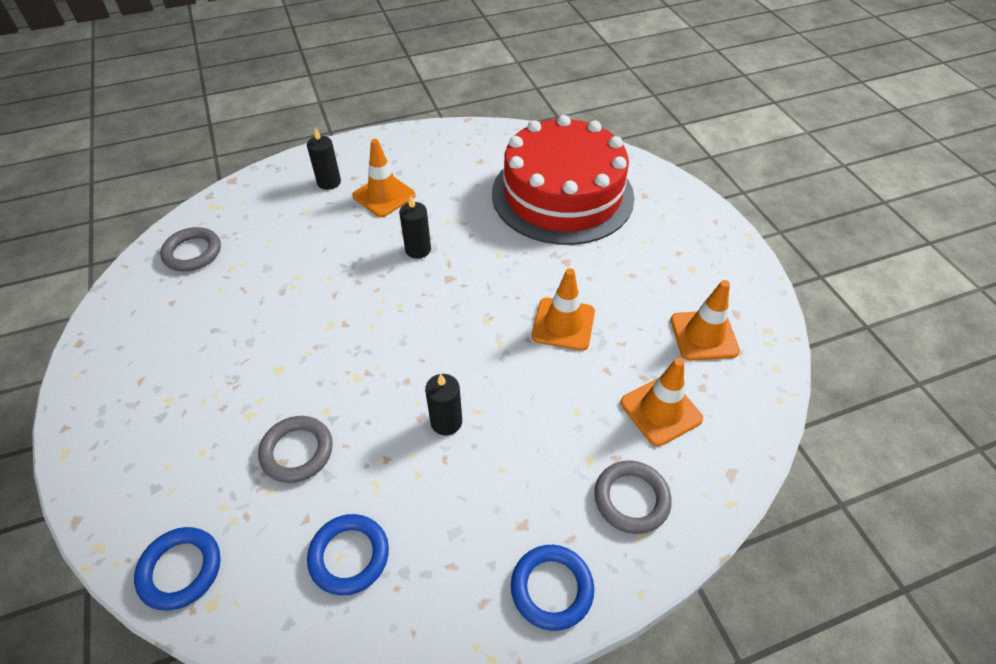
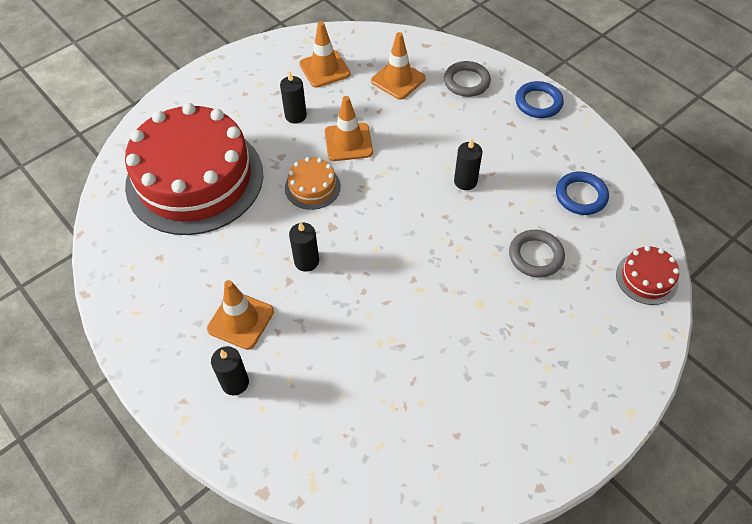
camera: 110 degrees left, 5 degrees up
(180, 570) = (646, 278): blue ring -> red cake
(192, 252) = (389, 459): grey ring -> none
(509, 276) = (312, 187): none -> orange cake
(625, 287) = (295, 116): none -> black candle

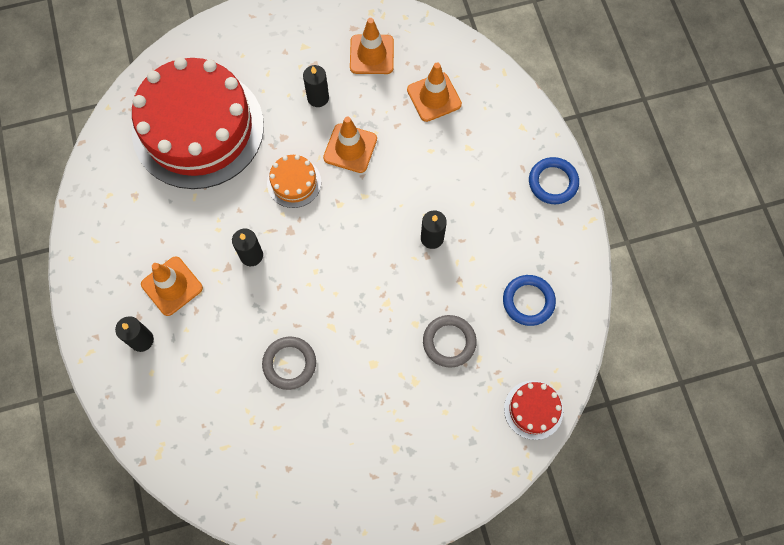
camera: 25 degrees right, 15 degrees up
(466, 82) = (498, 128): grey ring -> grey ring (289, 364)

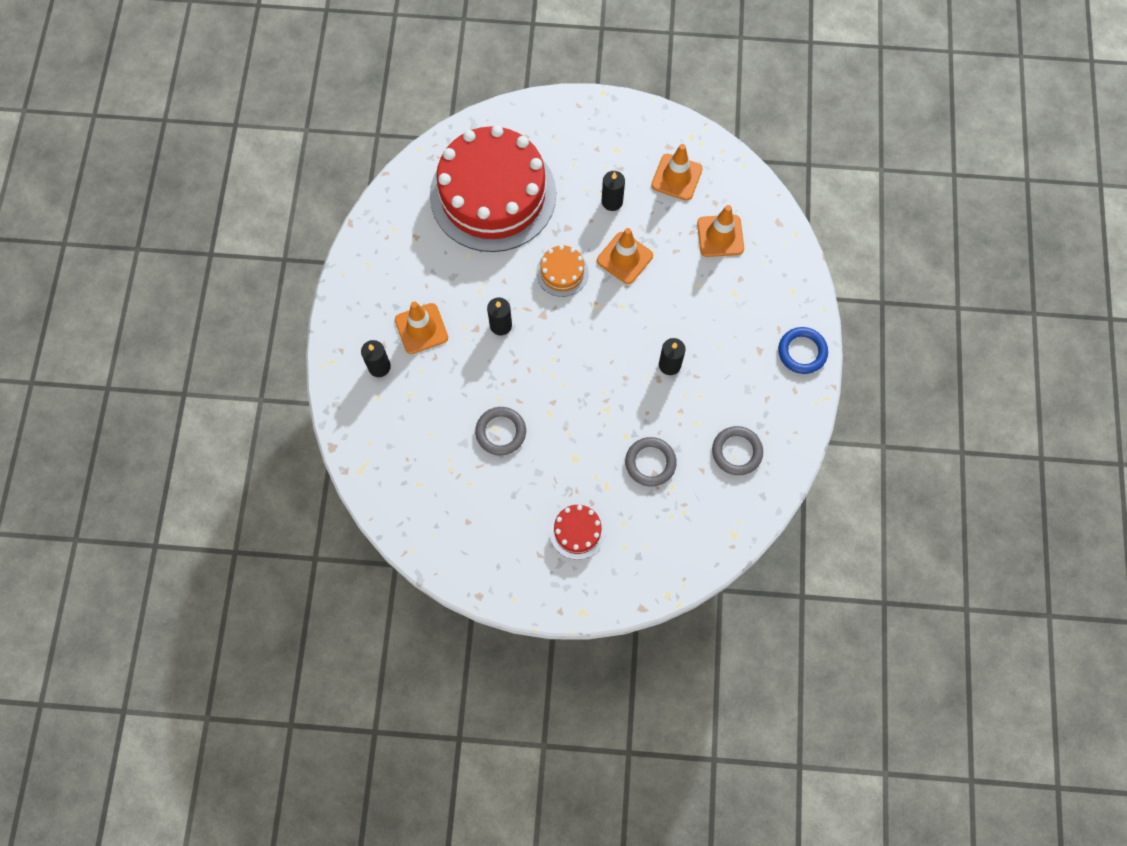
camera: 20 degrees right, 0 degrees up
(528, 301) = (737, 452): blue ring -> grey ring
(533, 409) = (704, 549): red cake -> red cake (577, 531)

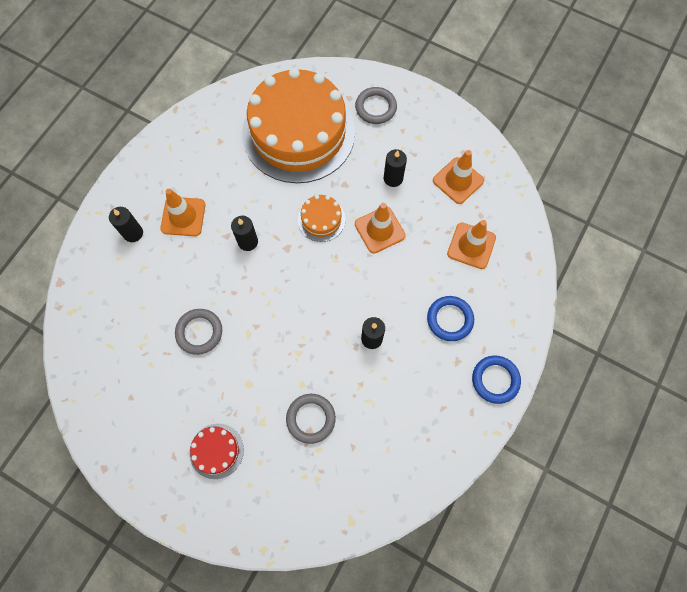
camera: 25 degrees right, 0 degrees up
(493, 194) = (298, 133): red cake -> orange cake
(734, 315) = (449, 319): none -> blue ring
(737, 452) = (392, 445): grey ring -> grey ring (375, 107)

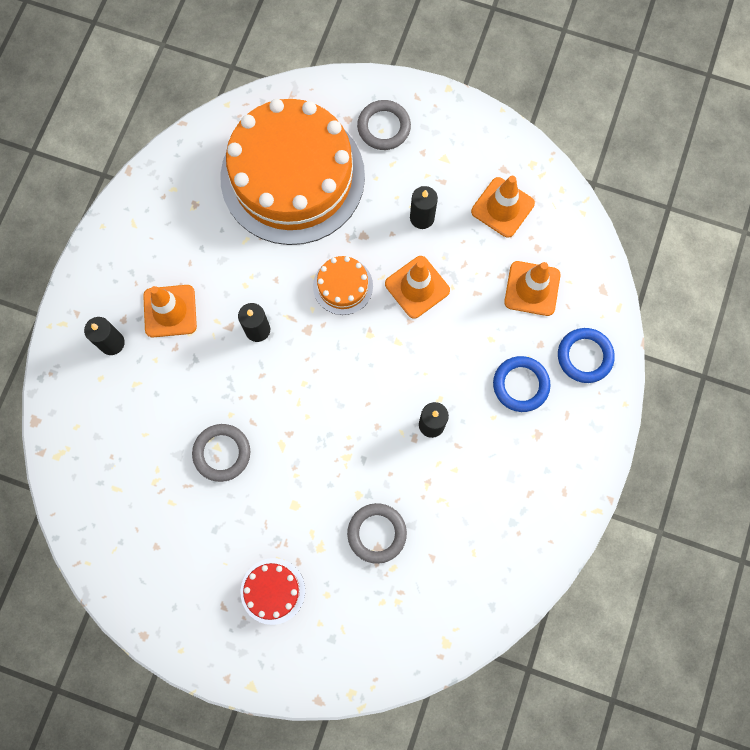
camera: 10 degrees left, 5 degrees up
(495, 380) = (586, 449): blue ring -> blue ring (584, 356)

